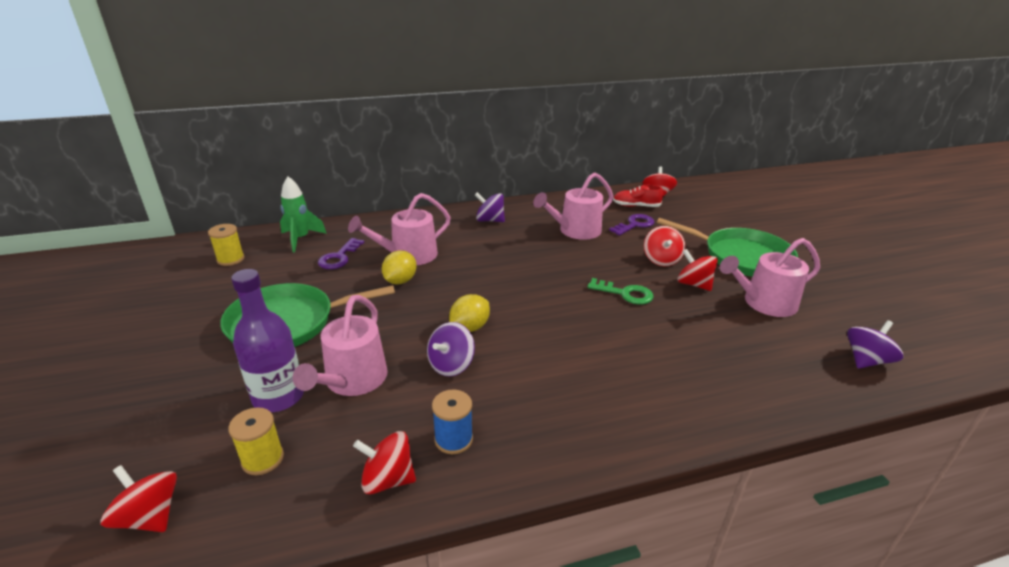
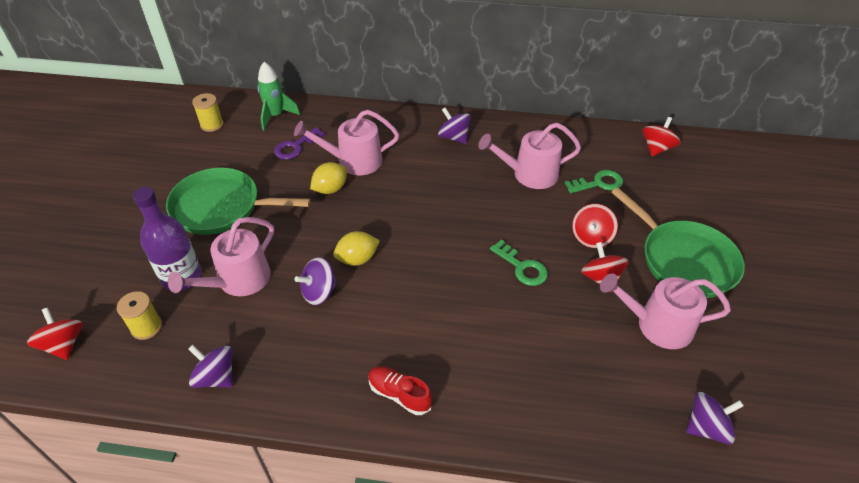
camera: 25 degrees right, 15 degrees up
(388, 479) = (216, 377): red spinning top -> purple spinning top
(453, 439) = (279, 362): blue spool -> none
(634, 225) = (598, 183): purple key -> green key
(636, 206) = (620, 158): red shoe -> red shoe (399, 394)

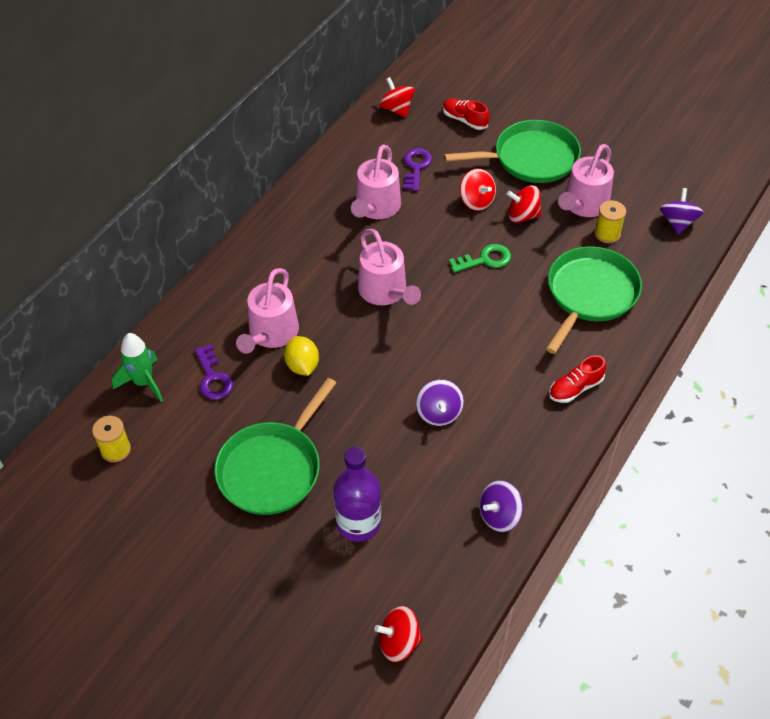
camera: 65 degrees left, 5 degrees up
(146, 327) = (412, 564): yellow spool -> yellow spool (607, 234)
(238, 280) = (390, 474): pink watering can -> pink watering can (385, 291)
(357, 259) = (413, 372): yellow lemon -> none
(454, 137) = (287, 241): purple spinning top -> none
(535, 369) = (590, 294): none -> green pan
(598, 183) = (416, 167): green key -> purple key
(687, 196) = (464, 120): none -> red shoe

